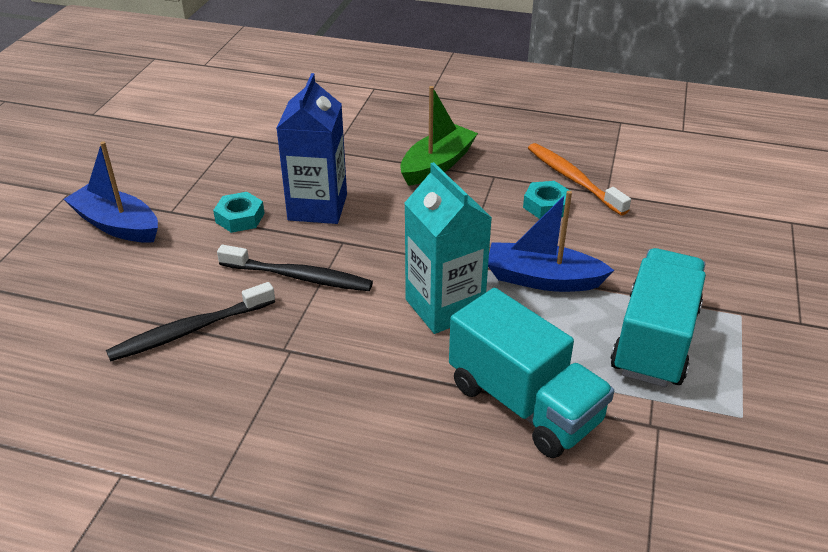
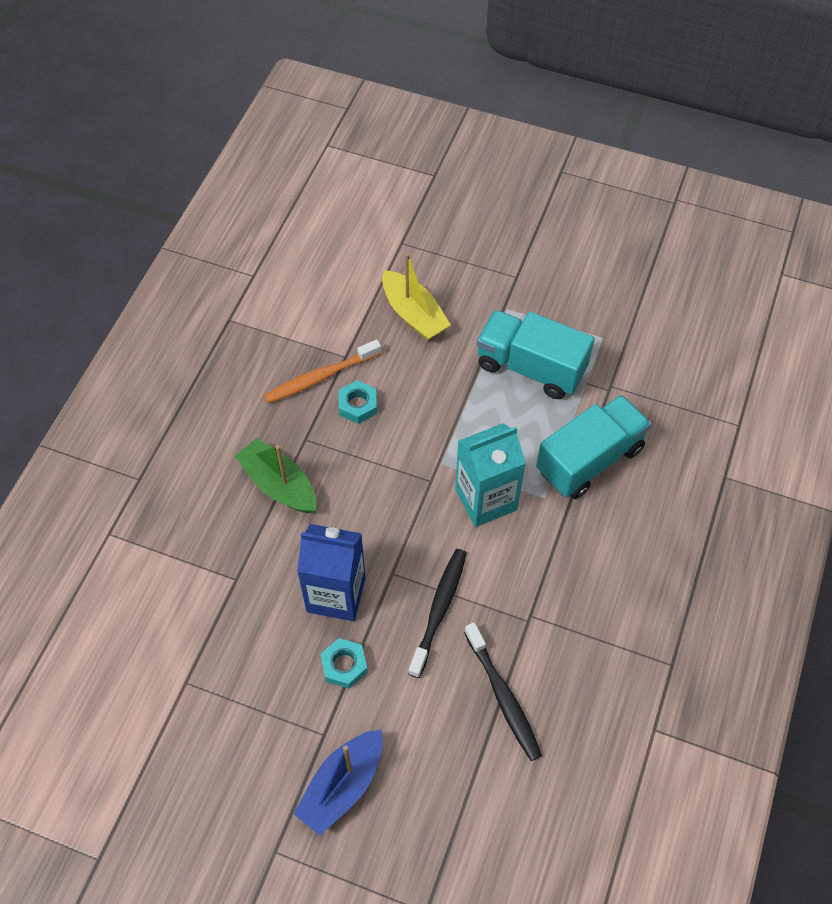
camera: 85 degrees left, 20 degrees up
(542, 279) = (457, 425): blue boat -> none
(689, 237) = (413, 314): none -> yellow boat

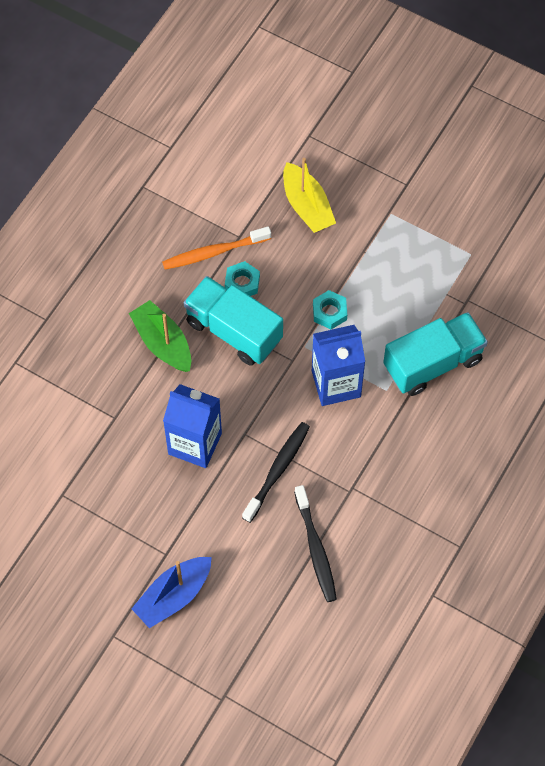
camera: 10 degrees right, 5 degrees up
(344, 665) = (191, 502): turquoise nut -> turquoise nut (329, 312)
(486, 499) = (336, 384): turquoise carton -> blue carton
(530, 367) = (400, 272): turquoise truck -> turquoise truck (233, 331)

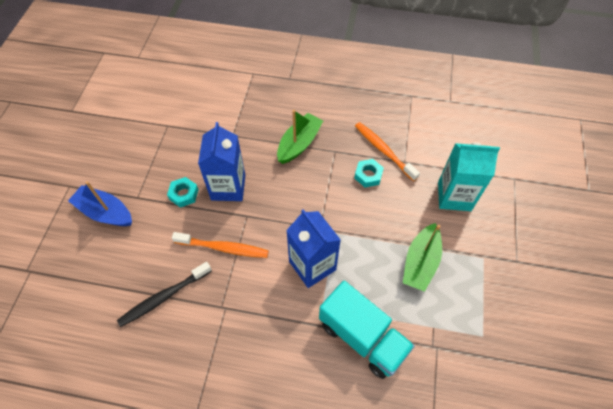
camera: 70 degrees right, 5 degrees down
(233, 331) = (327, 182): turquoise truck -> none
(277, 470) = (223, 248): black toothbrush -> orange toothbrush
(307, 206) = (454, 196): yellow boat -> turquoise carton
(329, 312) = (372, 241): turquoise nut -> turquoise nut (184, 194)
(373, 275) = (420, 262): none -> green boat

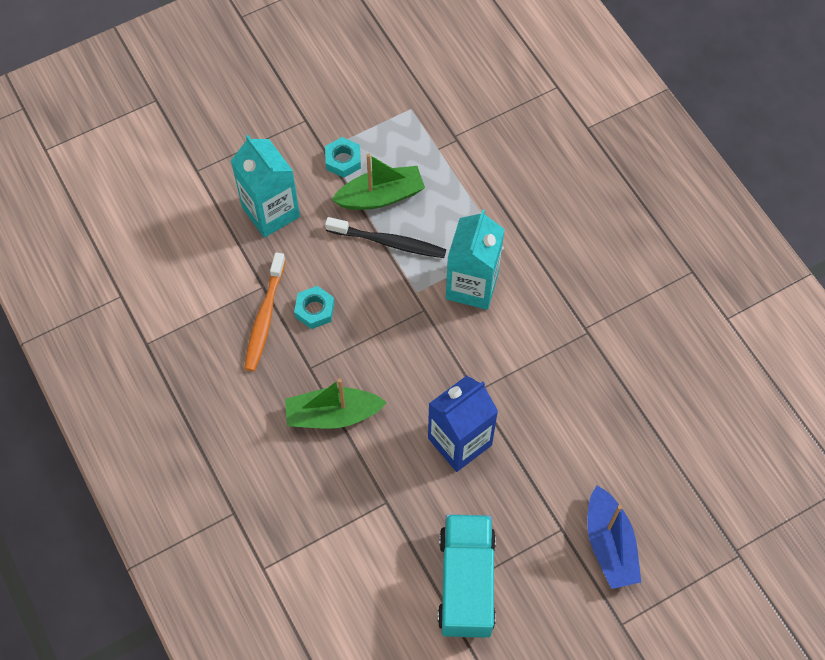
camera: 130 degrees left, 5 degrees up
(164, 297) = (629, 391): black toothbrush -> black toothbrush (389, 242)
(184, 194) = (511, 481): turquoise nut -> turquoise nut (343, 160)
(223, 248) = (531, 382): orange toothbrush -> none
(312, 266) = (472, 286): blue carton -> turquoise carton
(362, 337) = (500, 196): turquoise truck -> turquoise truck (466, 582)

